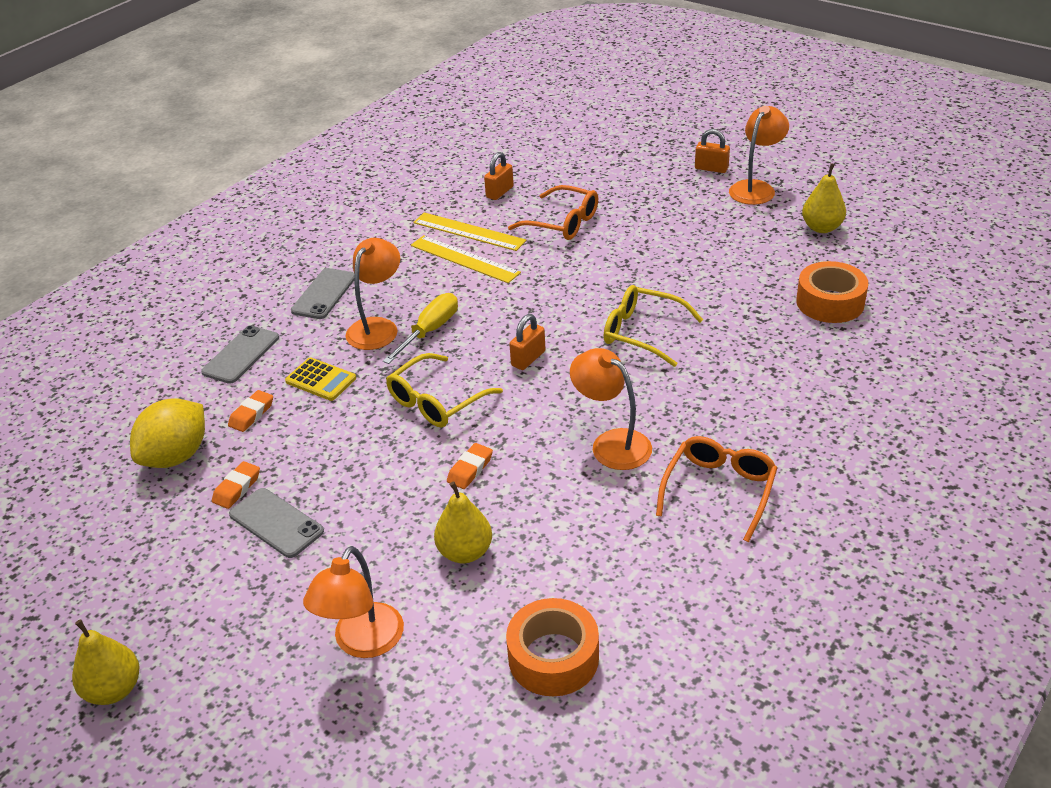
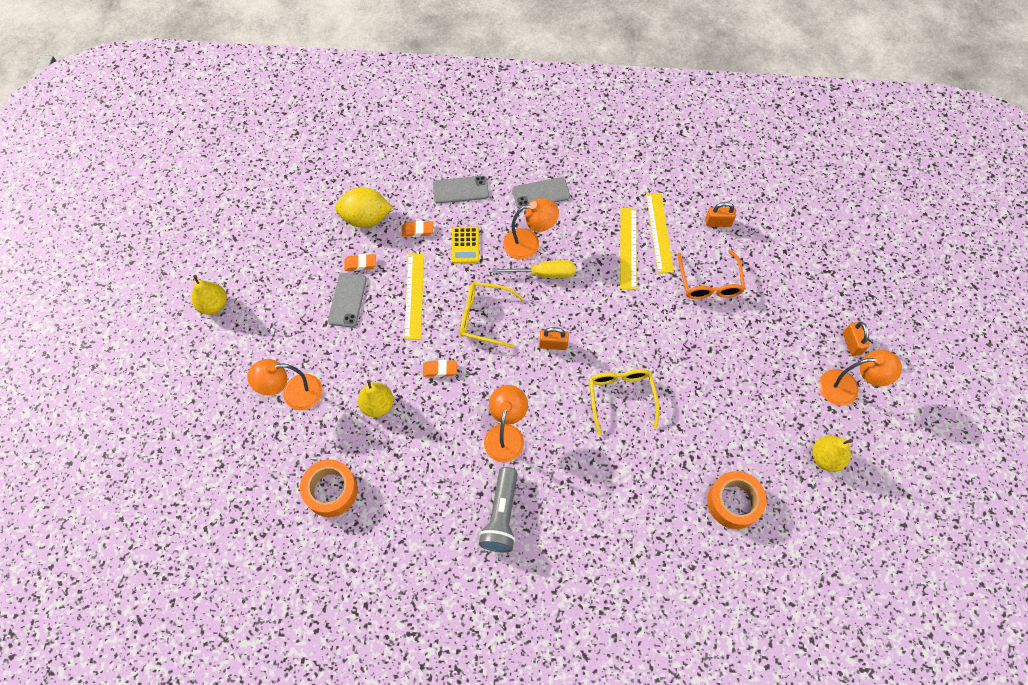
camera: 55 degrees right, 25 degrees up
(341, 453) = (414, 296): none -> yellow ruler
(719, 489) = (501, 515): orange glasses -> grey flashlight

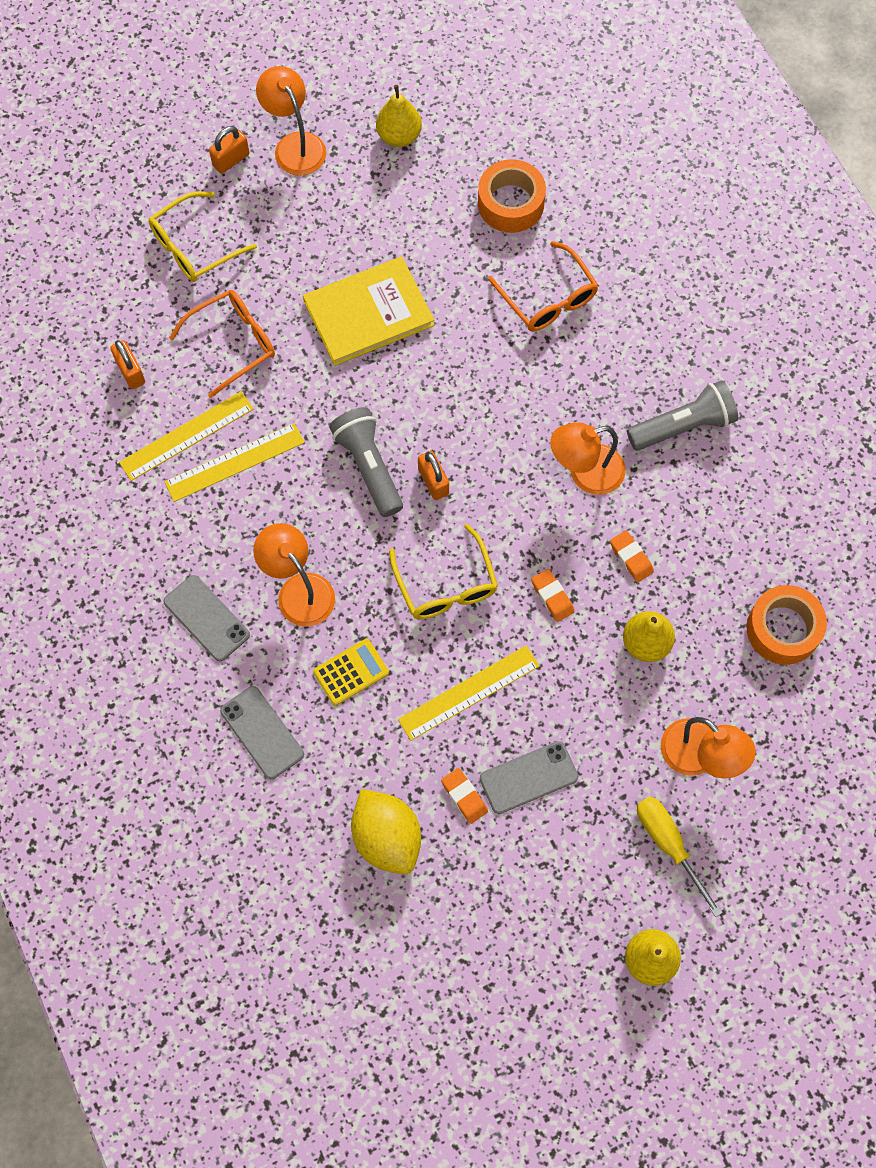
camera: 120 degrees left, 5 degrees up
(417, 230) = (365, 751): orange eraser -> orange eraser (631, 558)
(544, 274) = (336, 545): yellow screwdriver -> yellow screwdriver (668, 844)
(584, 315) = (368, 467): none -> grey flashlight
(621, 396) = (455, 371): yellow glasses -> yellow glasses (193, 247)
(644, 484) = (548, 299): none -> orange glasses
(691, 367) = (368, 313): none -> yellow book

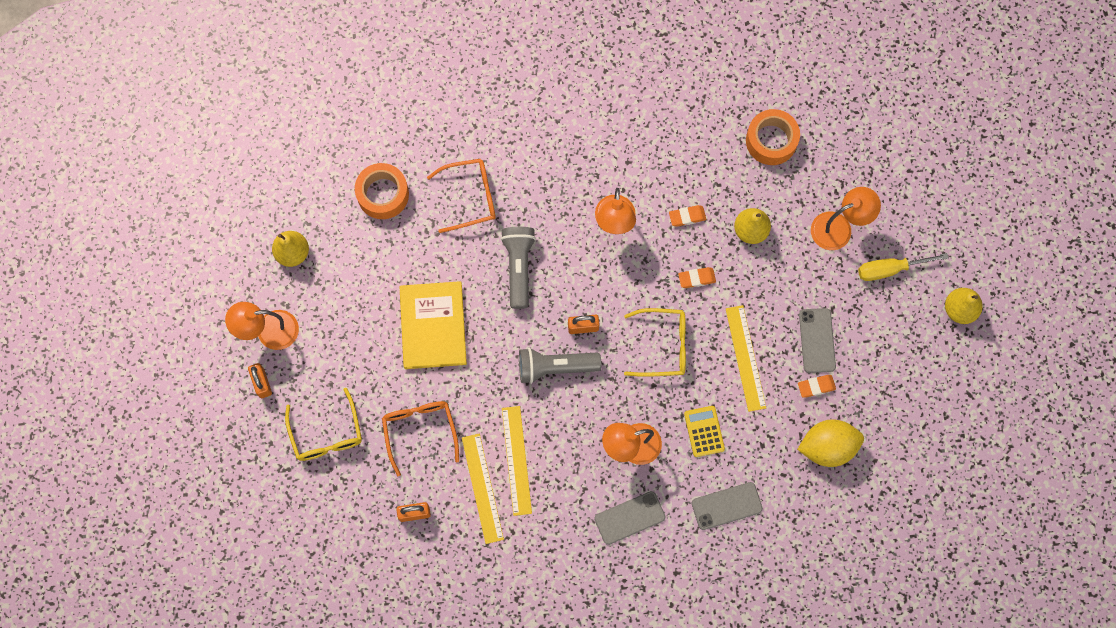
camera: 70 degrees left, 5 degrees up
(683, 426) = (603, 145): grey flashlight -> grey flashlight (518, 267)

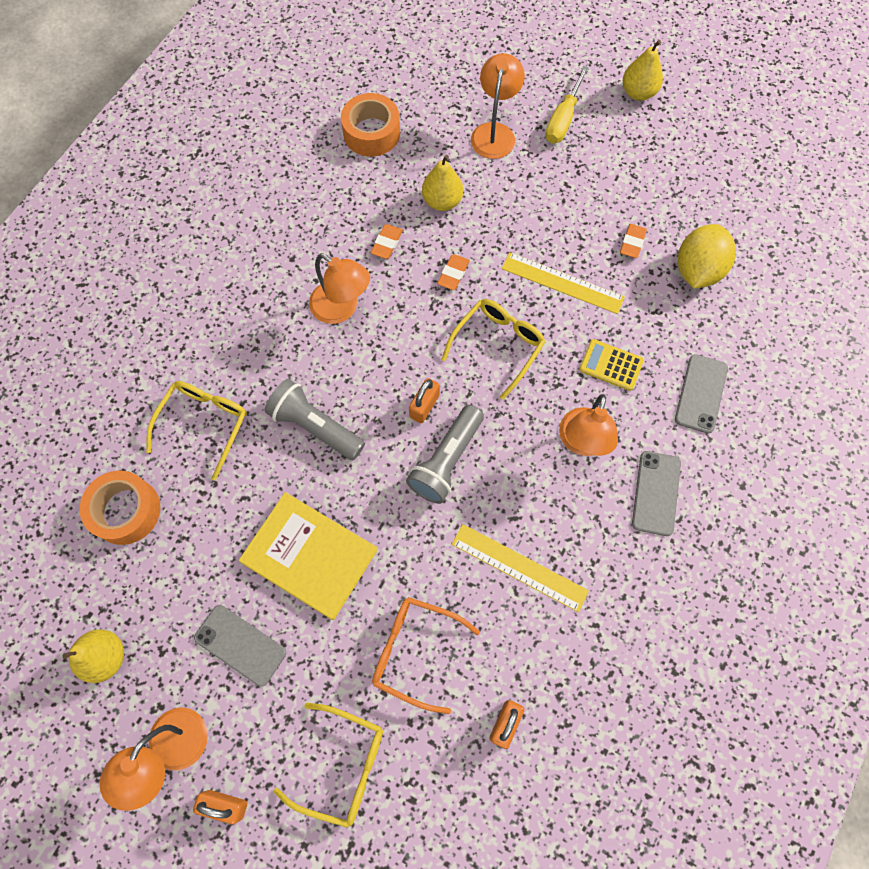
camera: 55 degrees left, 5 degrees down
(471, 197) = (204, 423): orange glasses -> yellow glasses
(482, 488) = (526, 625): yellow ruler -> none
(817, 340) = (588, 215): grey phone -> grey phone (240, 645)

